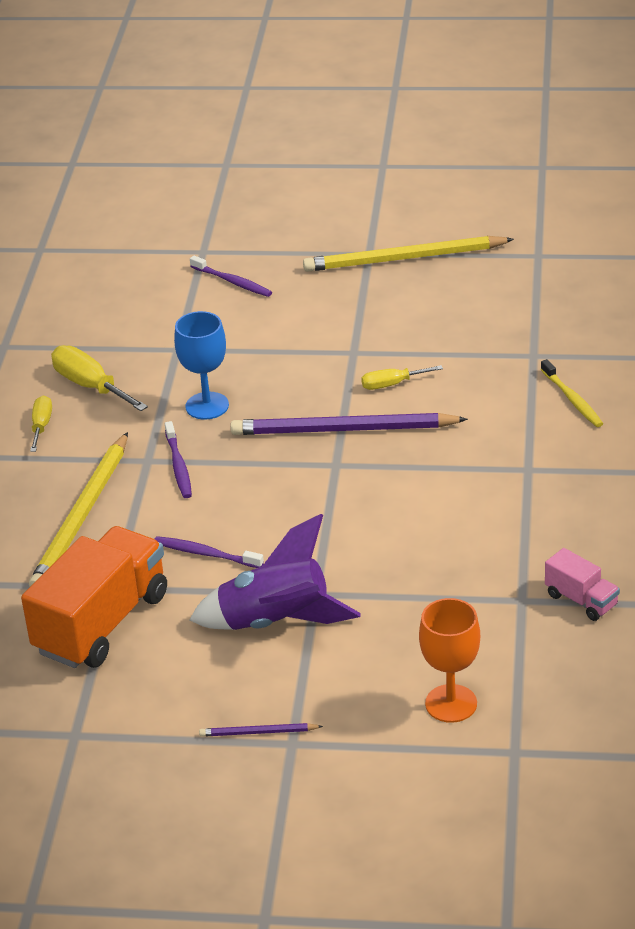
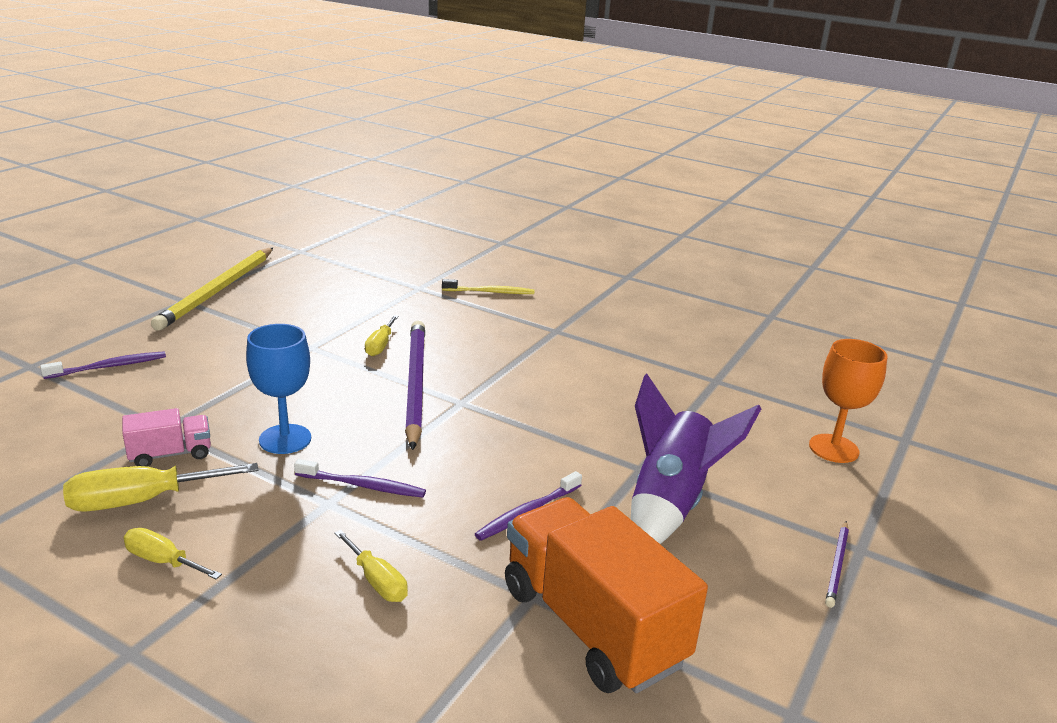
camera: 70 degrees left, 10 degrees down
(82, 516) = (377, 581): yellow pencil -> yellow screwdriver
(343, 430) = (415, 384): purple pencil -> purple pencil turned 150 degrees clockwise
(581, 600) = (731, 359): pink truck -> pink truck (170, 454)

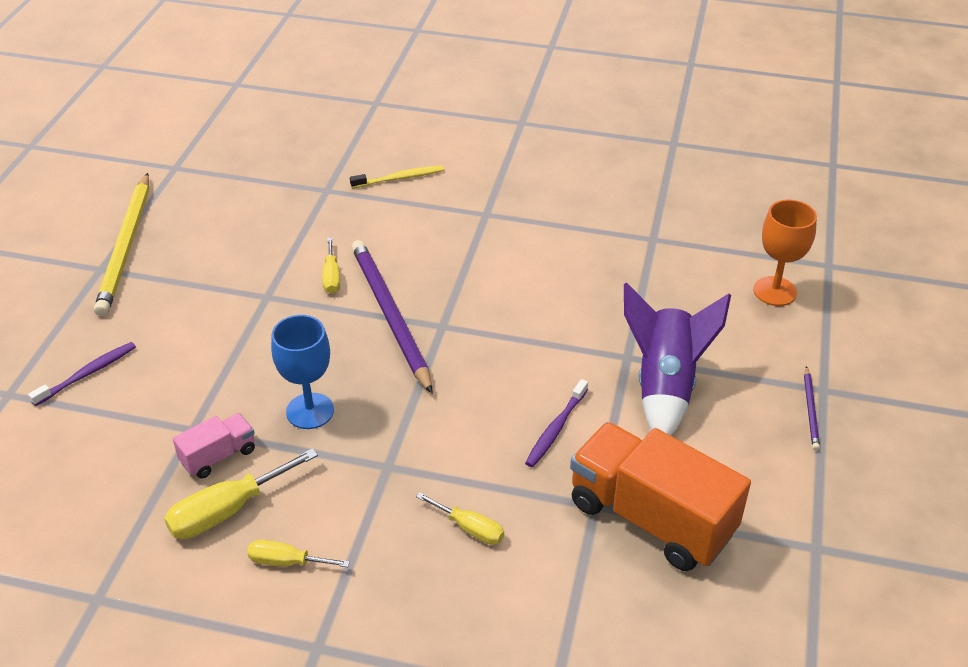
camera: 15 degrees left, 15 degrees up
(363, 486) = (407, 441): purple toothbrush -> none

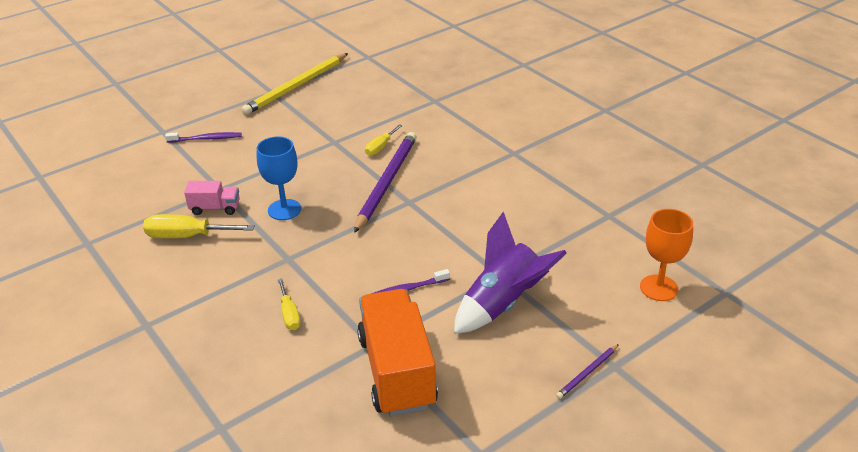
camera: 40 degrees right, 5 degrees down
(287, 562) = (183, 276): yellow screwdriver -> none
(400, 178) = (485, 111): yellow toothbrush -> none

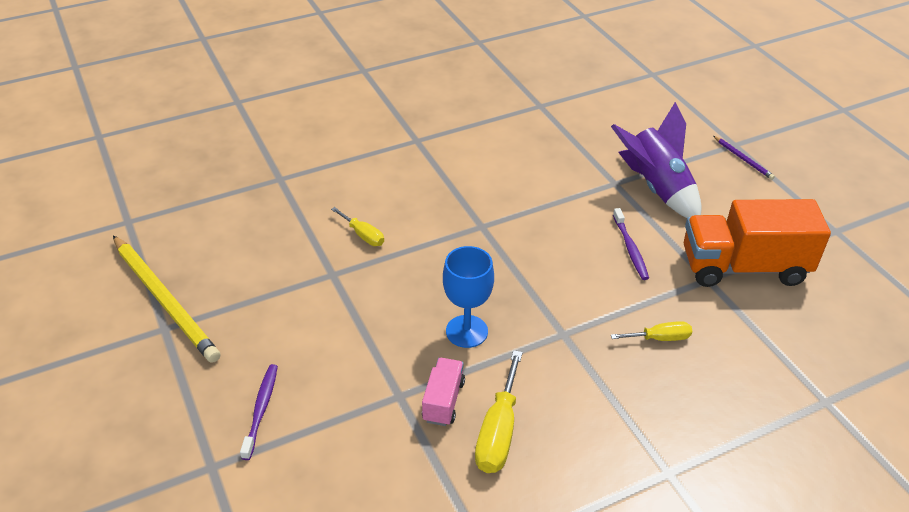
camera: 80 degrees left, 5 degrees up
(387, 182) = (438, 238): purple pencil -> none
(658, 288) = (644, 103): orange goblet -> none

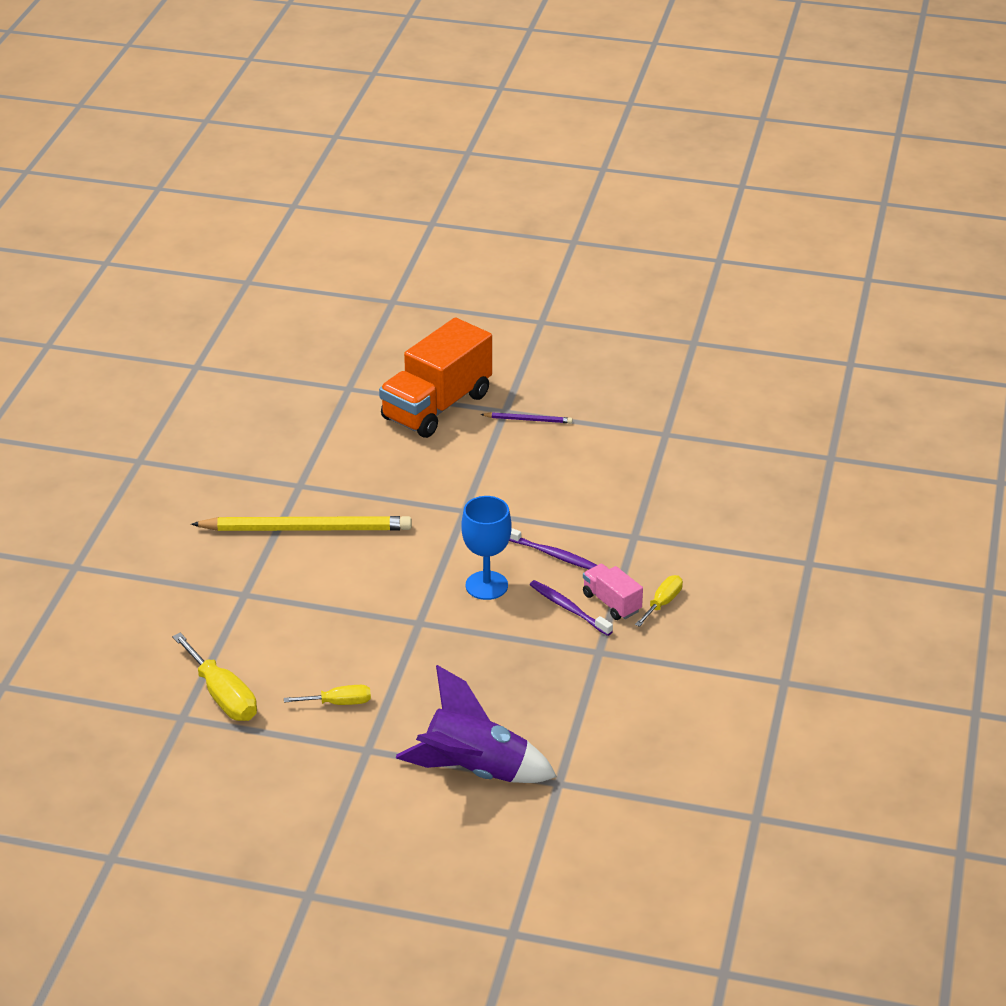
camera: 50 degrees left, 5 degrees down
(165, 300) = (269, 878): yellow pencil -> yellow pencil (307, 529)
(261, 409) = (482, 874): purple toothbrush -> purple toothbrush (568, 608)
(443, 401) = (592, 760): pink truck -> pink truck (611, 603)
(466, 331) = (533, 704): blue goblet -> blue goblet (486, 585)
(498, 432) = (655, 747): yellow screwdriver -> yellow screwdriver (223, 696)
(656, 188) = (501, 492): purple rocket -> purple rocket (474, 771)
(743, 267) = (644, 509): orange truck -> orange truck (437, 406)

